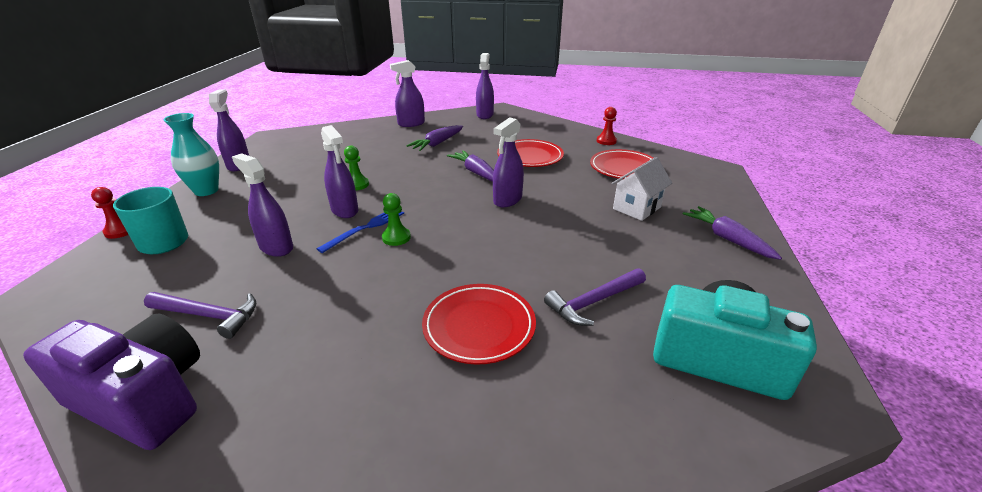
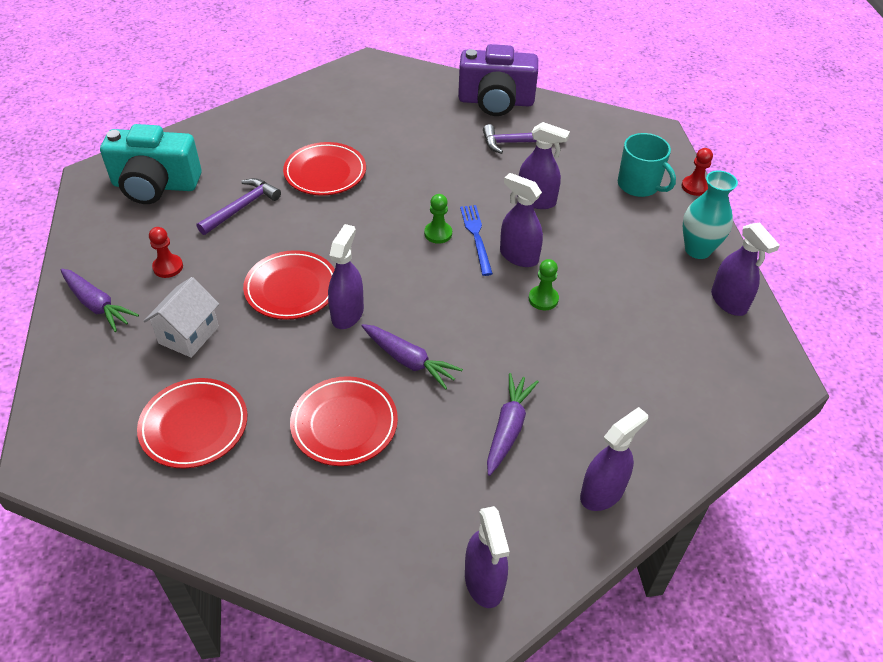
camera: 160 degrees right, 15 degrees up
(365, 228) = (476, 237): blue fork -> blue fork turned 150 degrees clockwise
(549, 221) = (291, 288): none -> red plate
(606, 141) = (218, 519): red pawn -> red pawn (168, 267)

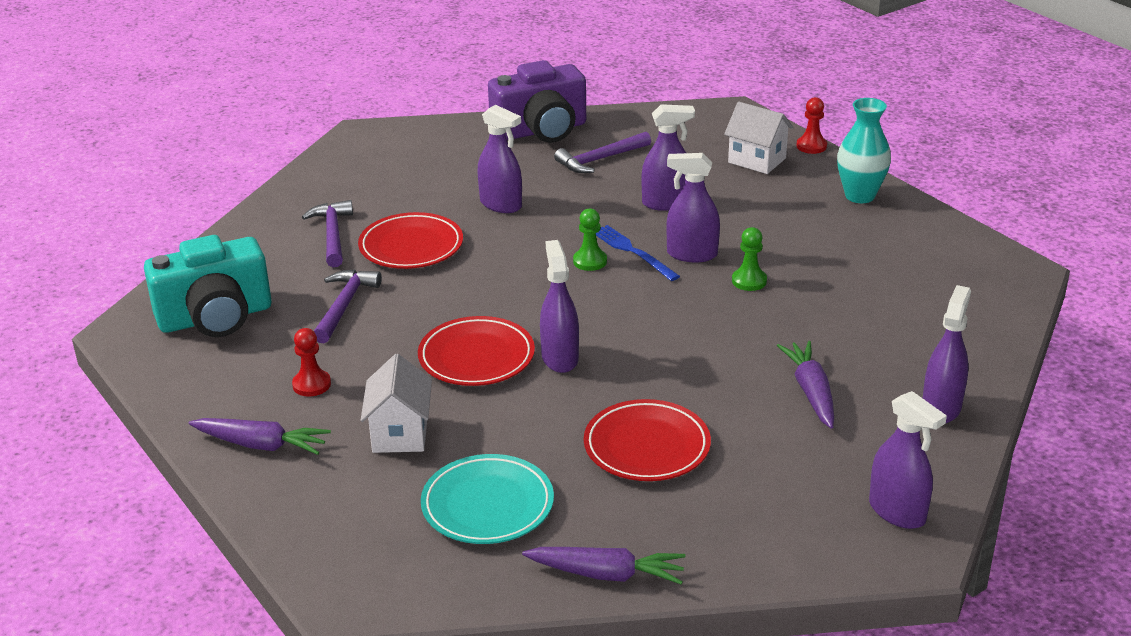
camera: 25 degrees left, 15 degrees down
(194, 426) = (487, 505): red plate -> turquoise plate
(282, 143) = (332, 235): none -> purple hammer
(408, 360) = (662, 374): purple carrot -> purple carrot (606, 574)
(639, 185) = (757, 160): turquoise mug -> white house
(728, 301) = (924, 227): purple spray bottle -> purple spray bottle (501, 204)

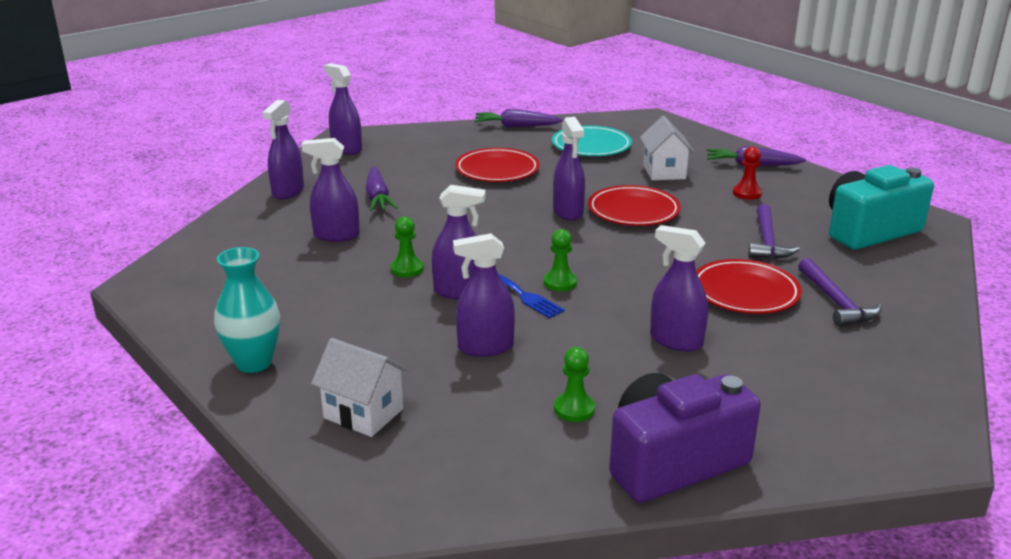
camera: 175 degrees right, 5 degrees down
(600, 160) = (574, 409): purple hammer -> green pawn
(811, 146) = (279, 441): red pawn -> none
(842, 328) = (336, 235): none -> purple spray bottle

